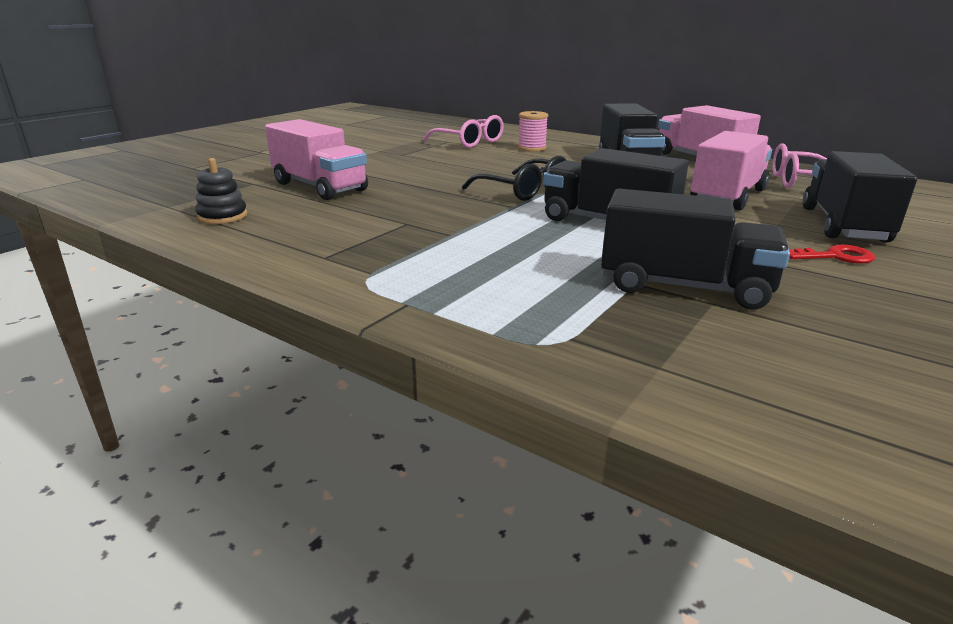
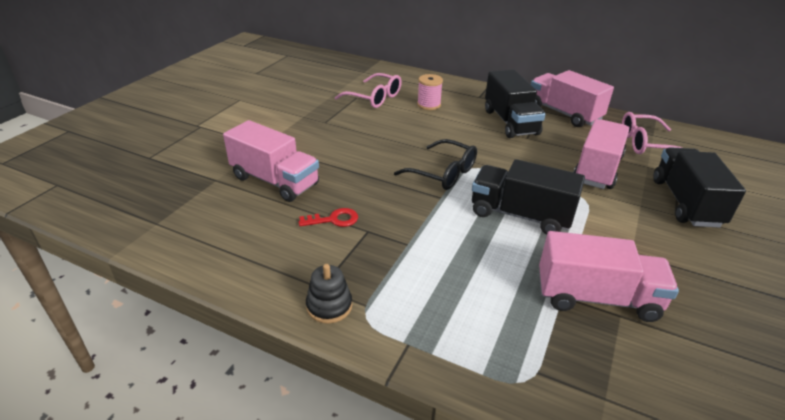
camera: 10 degrees left, 10 degrees up
(222, 216) = (211, 235): black stacking toy -> black stacking toy (329, 306)
(684, 287) = (596, 297): black truck -> pink truck
(836, 257) = (688, 246): red key -> red key (334, 220)

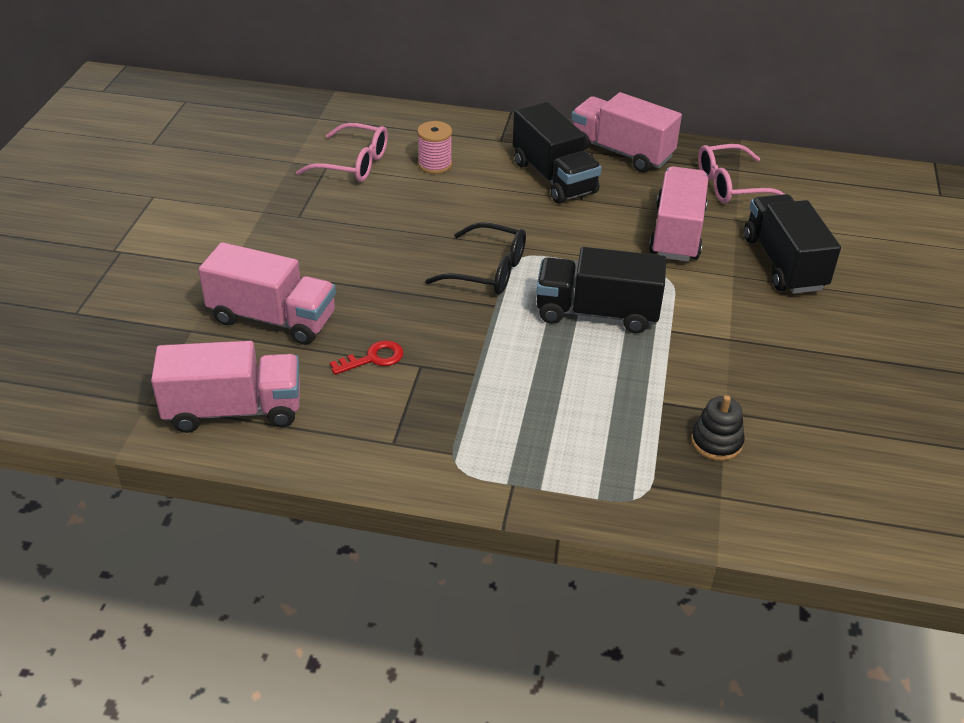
camera: 15 degrees left, 5 degrees up
(329, 306) = (412, 462): black stacking toy -> black stacking toy (716, 442)
(596, 297) = (698, 397): pink truck -> pink truck (234, 410)

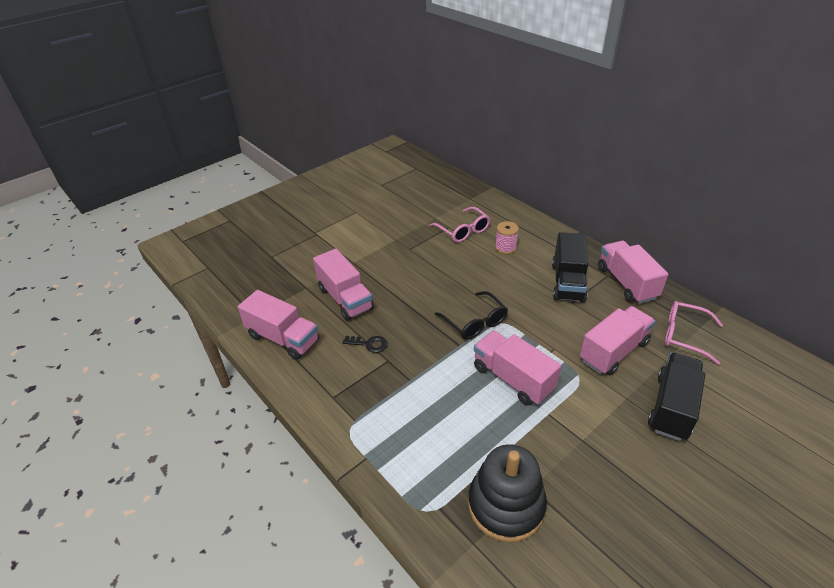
camera: 40 degrees right, 0 degrees up
(373, 358) = (369, 344): red key -> black key
(597, 313) = (513, 379): black truck -> pink truck
(716, 442) = (506, 505): black stacking toy -> black stacking toy, size x2.04

